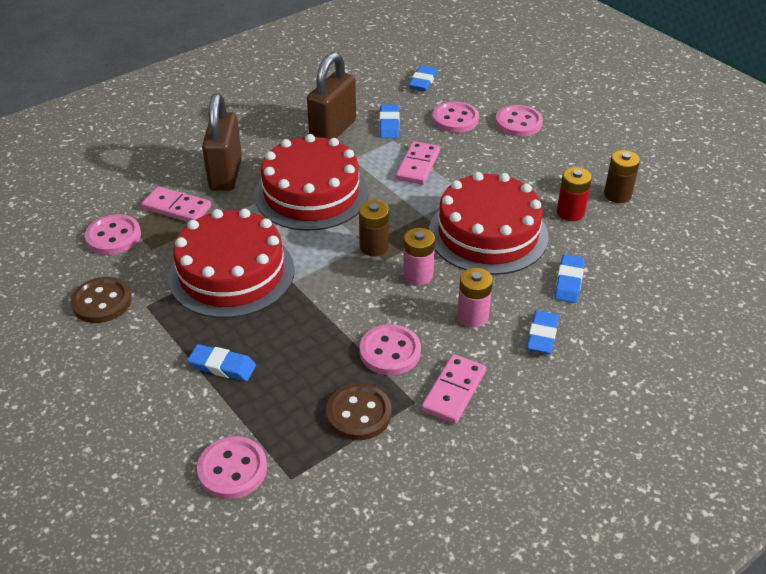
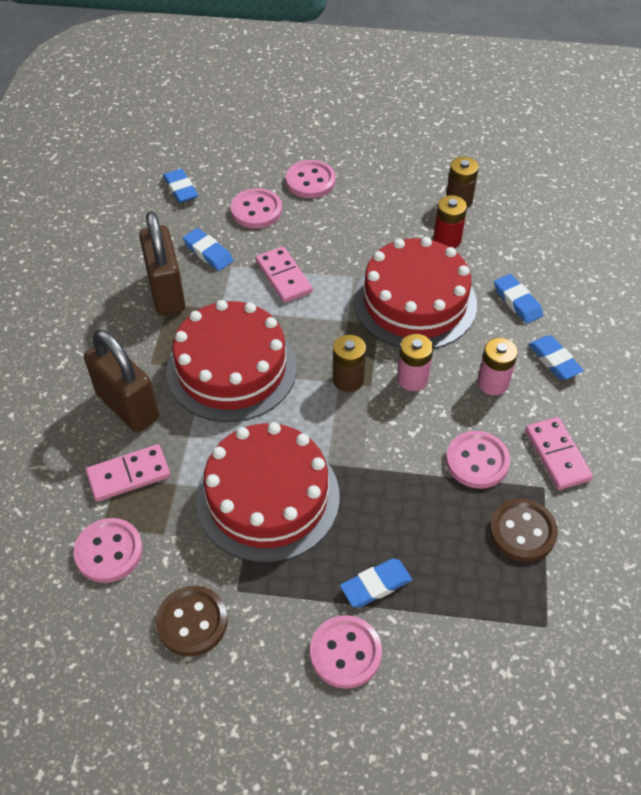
camera: 45 degrees left, 10 degrees up
(232, 469) = (500, 661): pink button -> pink button (345, 653)

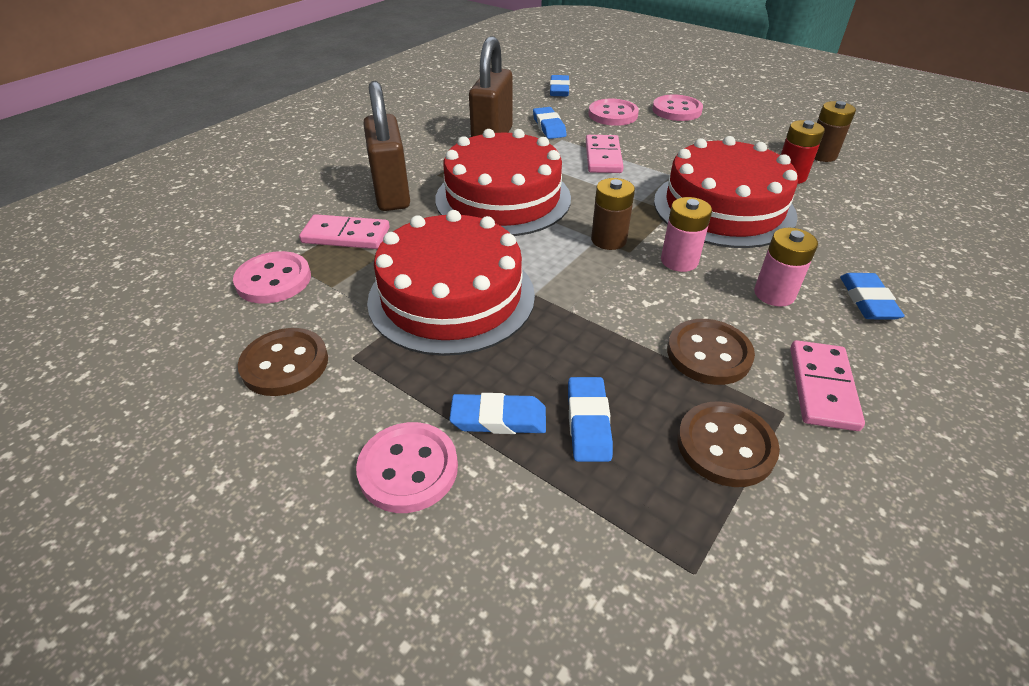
camera: 30 degrees right, 10 degrees down
(477, 461) = (708, 354): pink button -> brown button
(517, 301) = (846, 240): blue eraser -> blue eraser (588, 422)

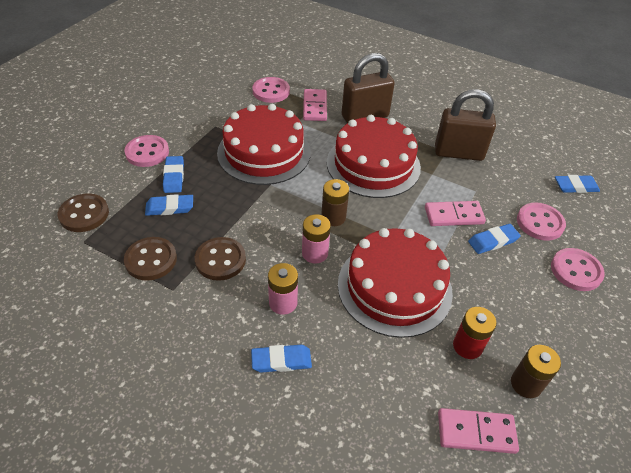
camera: 80 degrees right, 5 degrees up
(285, 364) = (210, 107): brown button -> brown button (84, 214)
(549, 127) = (494, 183): blue eraser -> blue eraser (493, 241)
(822, 387) = (192, 312): pink domino -> pink domino (476, 432)

